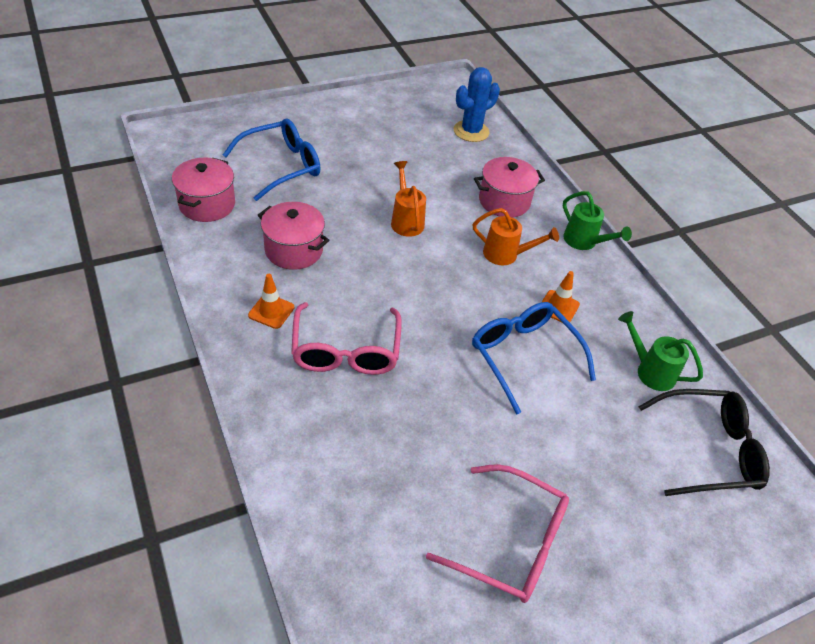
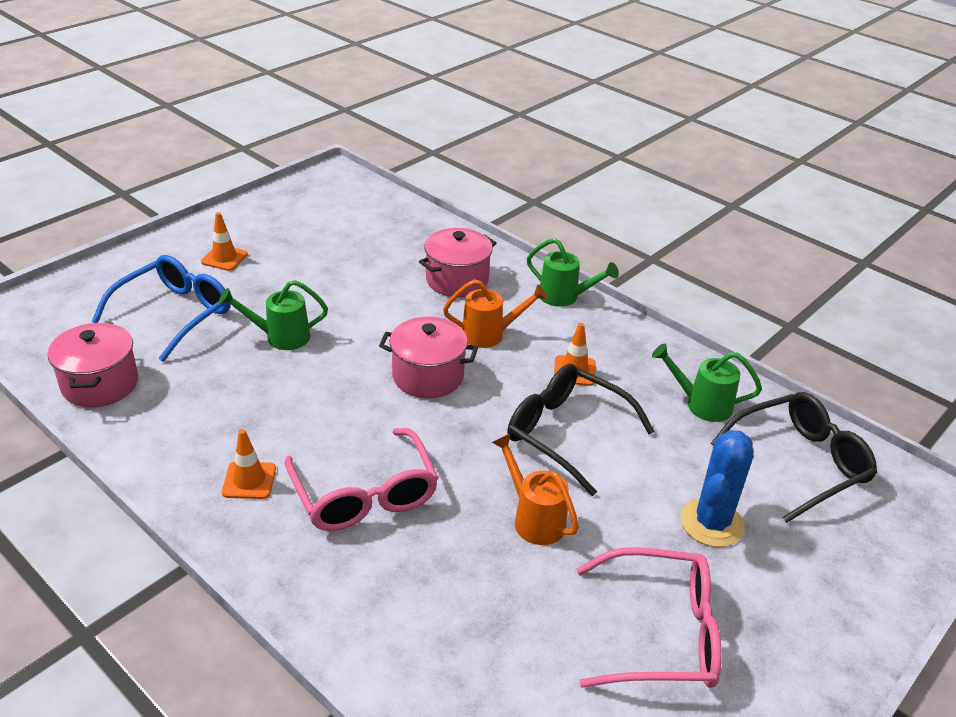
camera: 20 degrees left, 10 degrees down
(294, 250) = (240, 403): pink pot -> pink pot (428, 376)
(337, 131) = (224, 258): none -> orange traffic cone
(347, 207) = (281, 337): none -> green watering can
(406, 220) = (358, 331): orange watering can -> orange watering can (534, 518)
(471, 131) = (381, 218): blue cactus -> blue cactus (711, 523)
(523, 356) = (566, 433): blue glasses -> black glasses

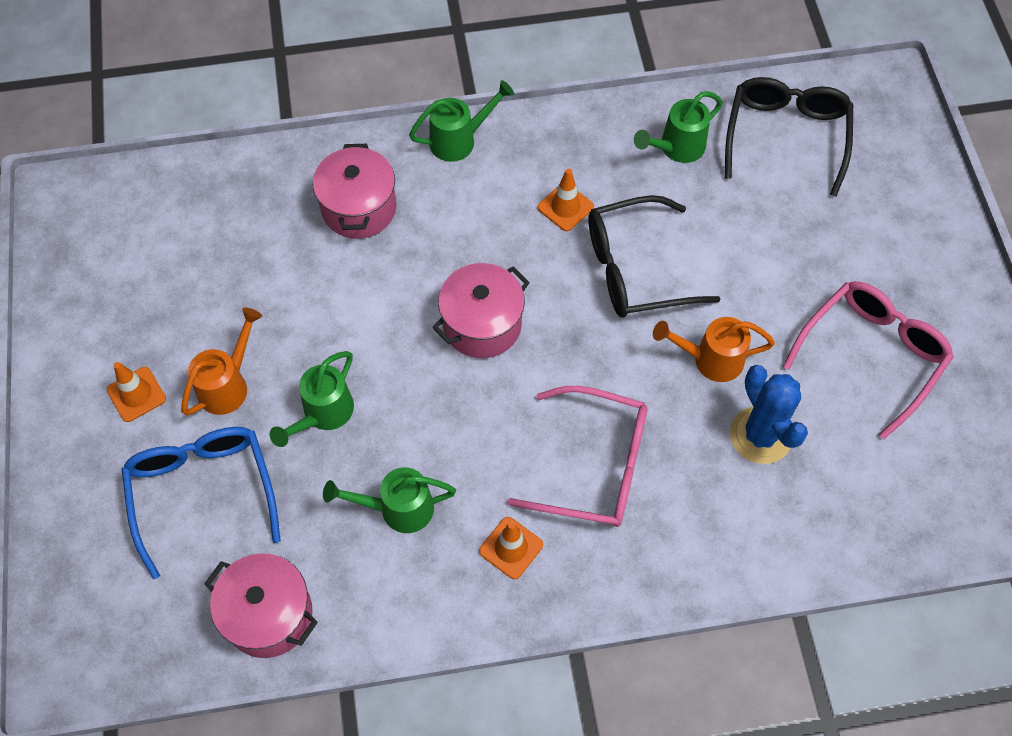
camera: 50 degrees left, 25 degrees up
(234, 406) = (398, 509): none -> green watering can
(489, 334) = (463, 237): orange watering can -> orange watering can (228, 385)
(711, 523) = (800, 244): blue cactus -> blue cactus (760, 435)

